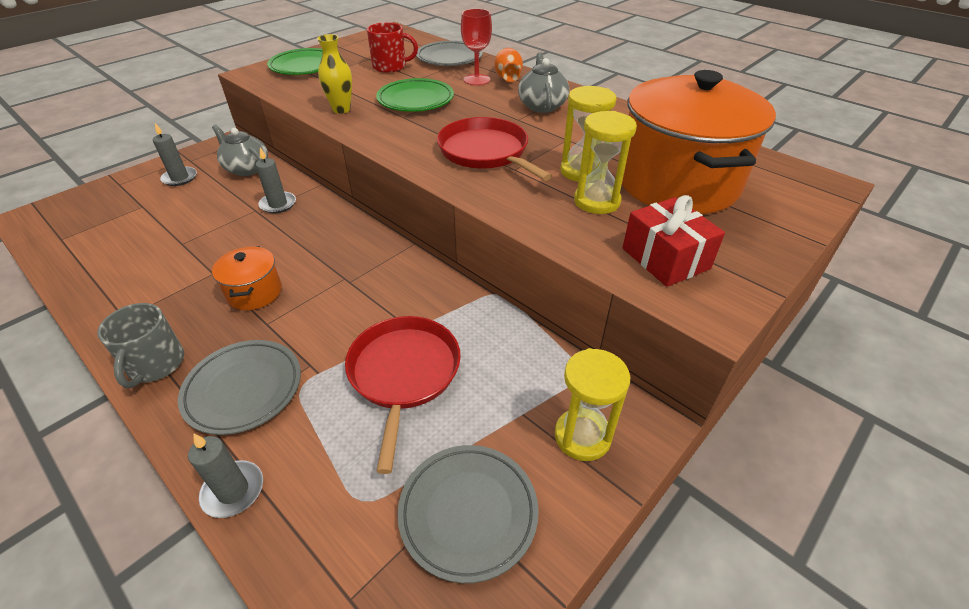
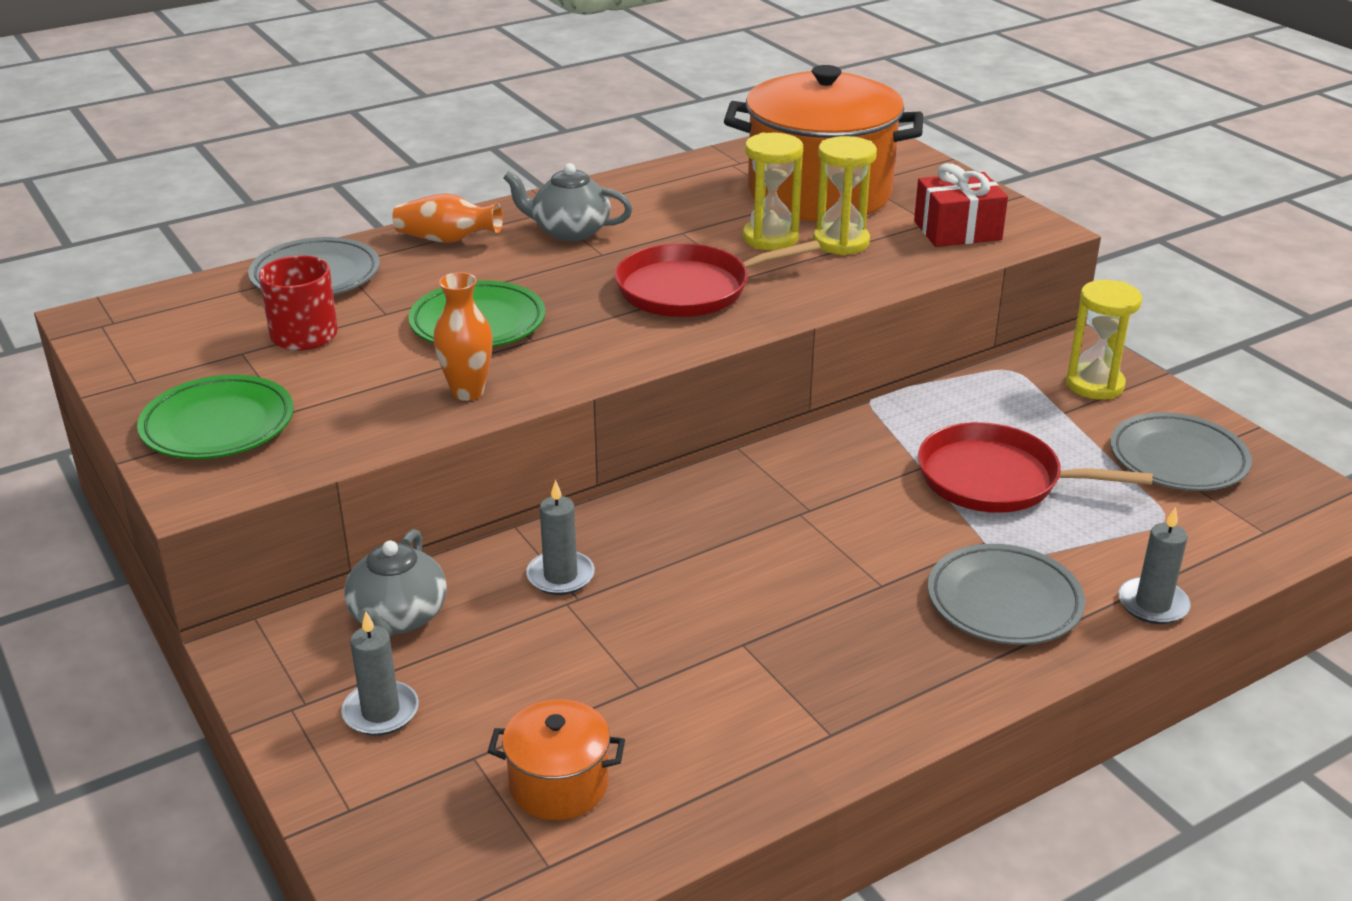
camera: 75 degrees left, 10 degrees down
(155, 364) = (945, 686): grey mug -> none
(246, 168) = (398, 618): grey teapot -> grey teapot turned 45 degrees counterclockwise
(254, 292) = (807, 597): orange pot -> orange pot (559, 784)
(341, 109) = (467, 392): yellow vase -> orange vase
(476, 80) = (434, 265): red goblet -> none

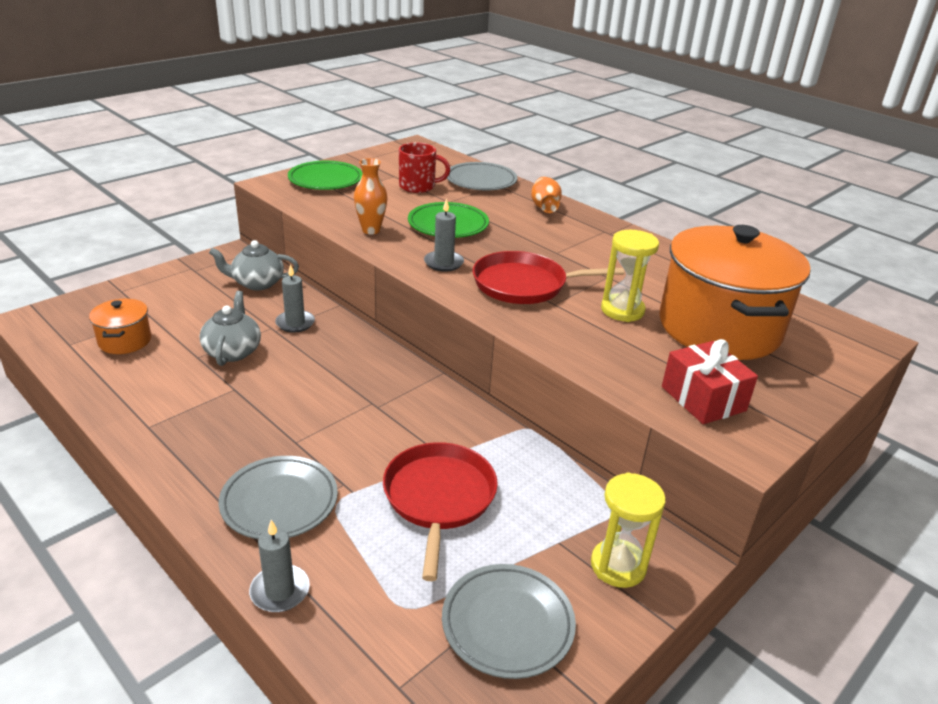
camera: 75 degrees right, 0 degrees up
(380, 712) = (186, 288): grey candle -> grey candle (443, 263)
(569, 231) = (581, 240): grey teapot -> grey teapot (233, 351)
(690, 289) = (524, 284): red pan -> red pan turned 60 degrees counterclockwise
(841, 242) = (637, 341): yellow hourglass -> none

